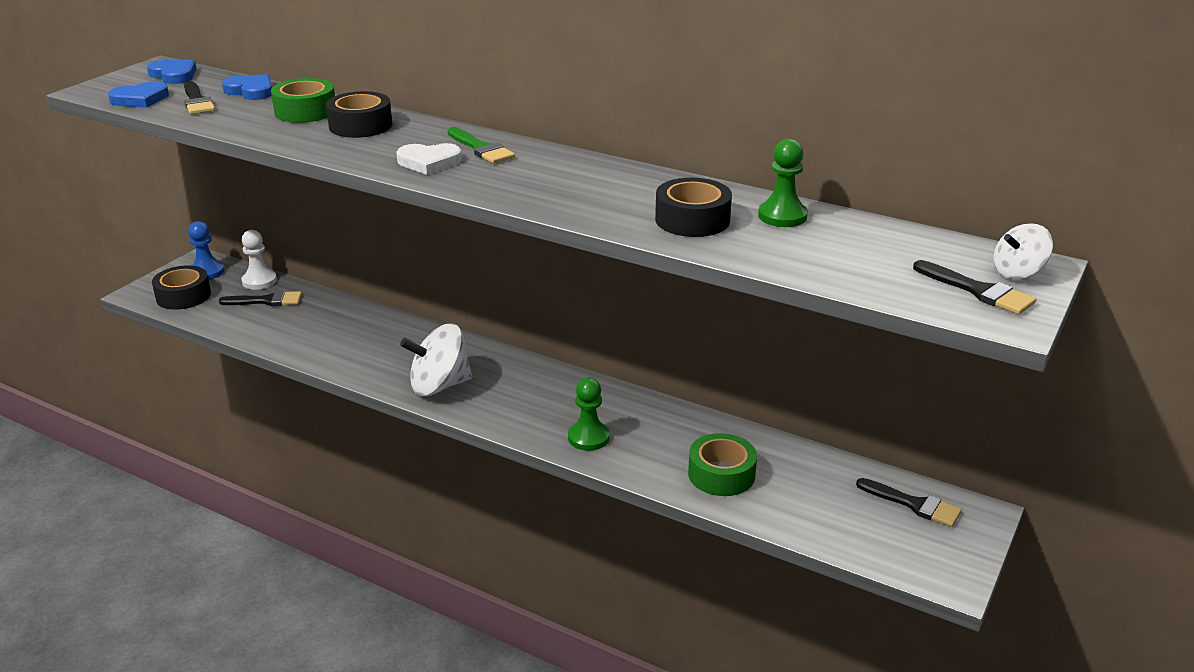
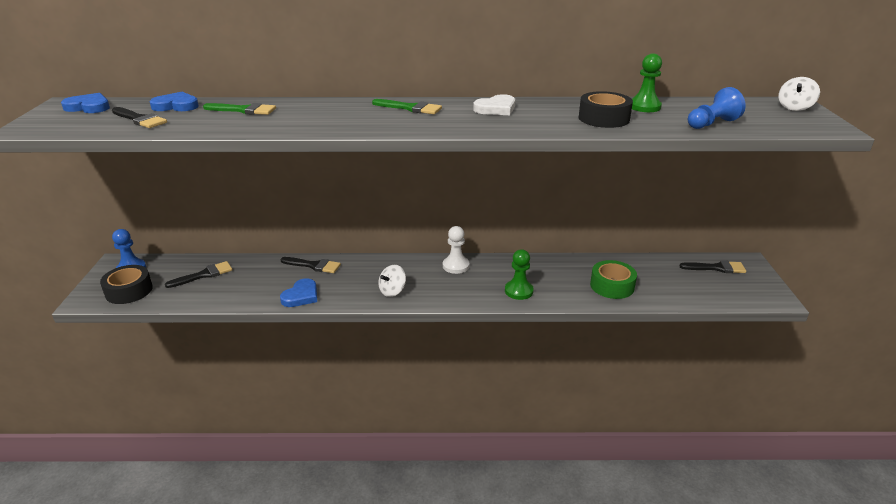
camera: 30 degrees left, 0 degrees up
(140, 99) = (84, 127): blue heart -> blue heart (301, 296)
(259, 281) = (183, 263): white pawn -> white pawn (456, 266)
(305, 111) = (243, 110): green tape -> green brush
(360, 125) = (302, 111): black tape -> none
(429, 162) = (389, 122): white heart -> white heart (496, 109)
(439, 386) = (392, 291): white spinning top -> white spinning top, size x0.57
(831, 265) = (712, 123): none -> blue pawn
(978, 291) = (796, 119): black brush -> black brush (314, 265)

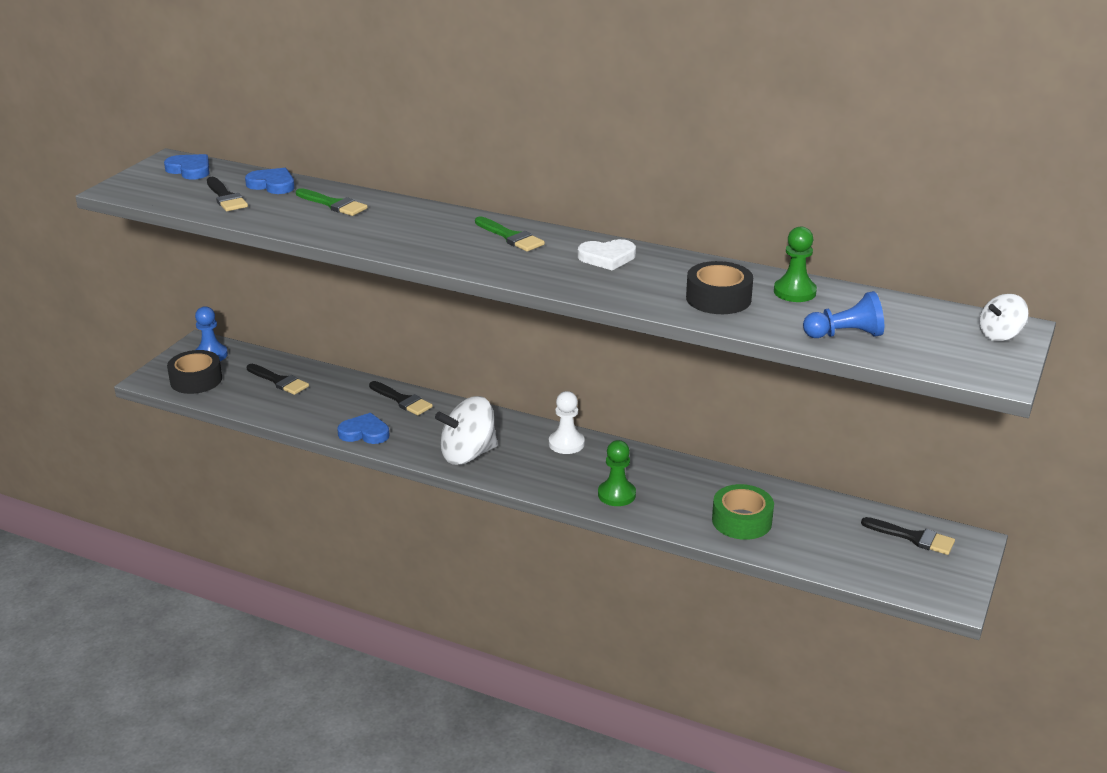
camera: 25 degrees right, 0 degrees up
(204, 275) = (279, 381): black brush -> black brush turned 45 degrees clockwise
(301, 296) = (364, 433): blue heart -> blue heart turned 135 degrees counterclockwise
(392, 291) = (468, 454): white spinning top -> white spinning top, size x1.76

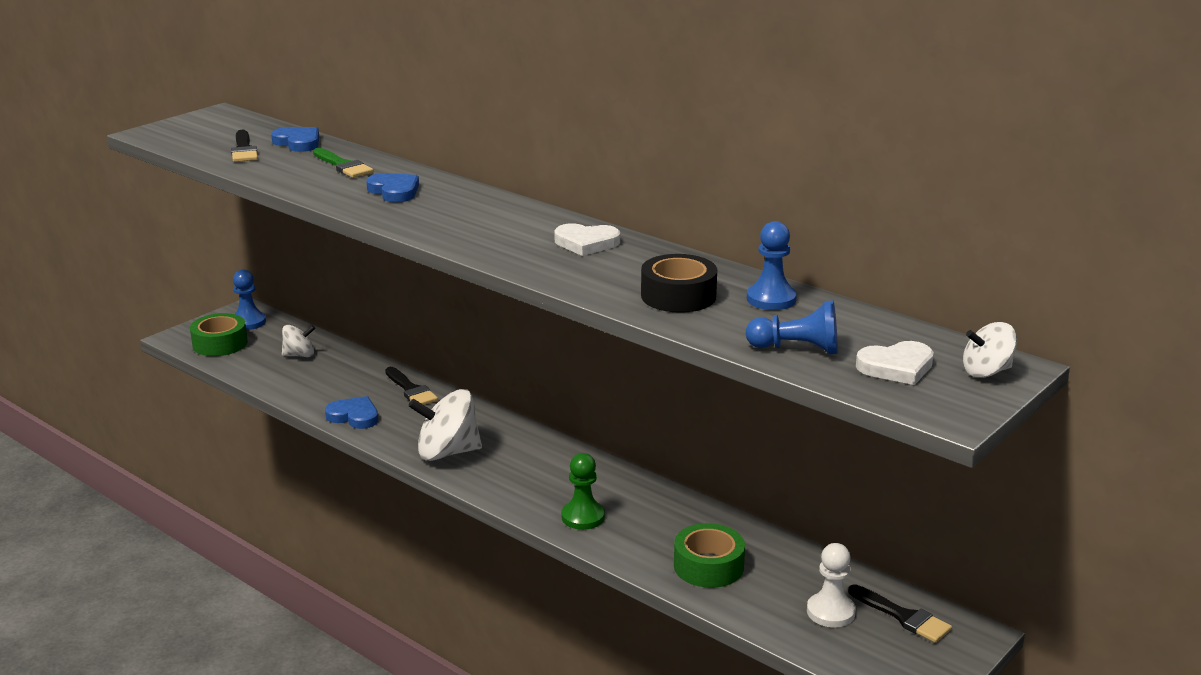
camera: 15 degrees right, 5 degrees down
(190, 170) = (230, 123): blue heart -> blue heart (394, 191)
(196, 380) = (220, 343): black tape -> green tape
(279, 381) = (299, 355): black brush -> white spinning top
(511, 237) = (499, 213): green brush -> none
(566, 443) = (558, 456): white pawn -> white pawn (830, 612)
(794, 292) = (771, 299): green pawn -> blue pawn
(931, 340) = (896, 367): none -> white heart

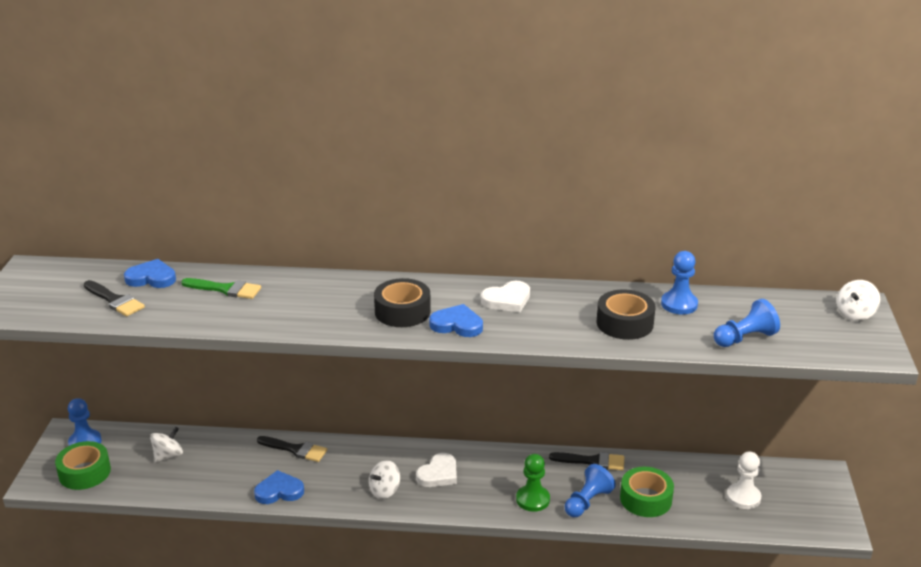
camera: 35 degrees left, 5 degrees up
(394, 191) = (304, 301): blue heart -> blue heart (457, 325)
(447, 452) = (385, 491): white spinning top -> white spinning top, size x0.57
(468, 223) = (402, 311): none -> black tape
(639, 542) = (587, 502): none -> blue pawn
(896, 367) = (810, 330): white heart -> white heart (438, 474)
(903, 617) = (781, 481): black brush -> black brush (592, 461)

